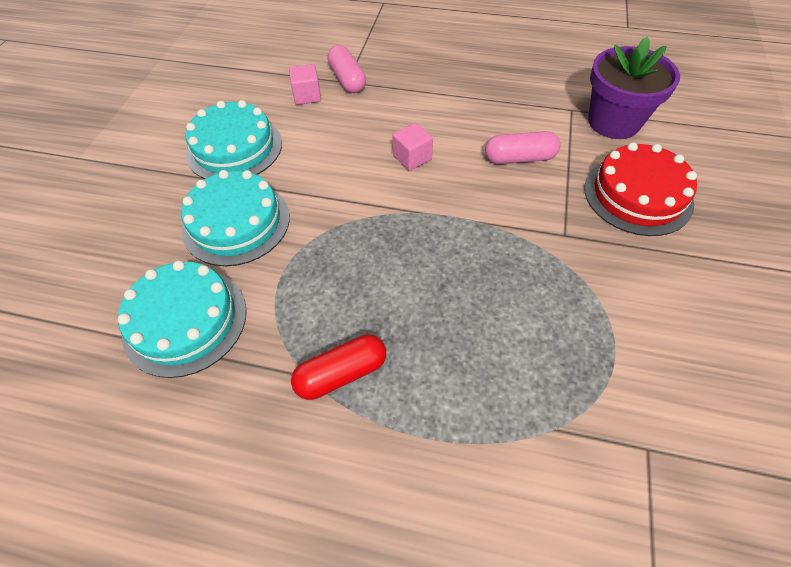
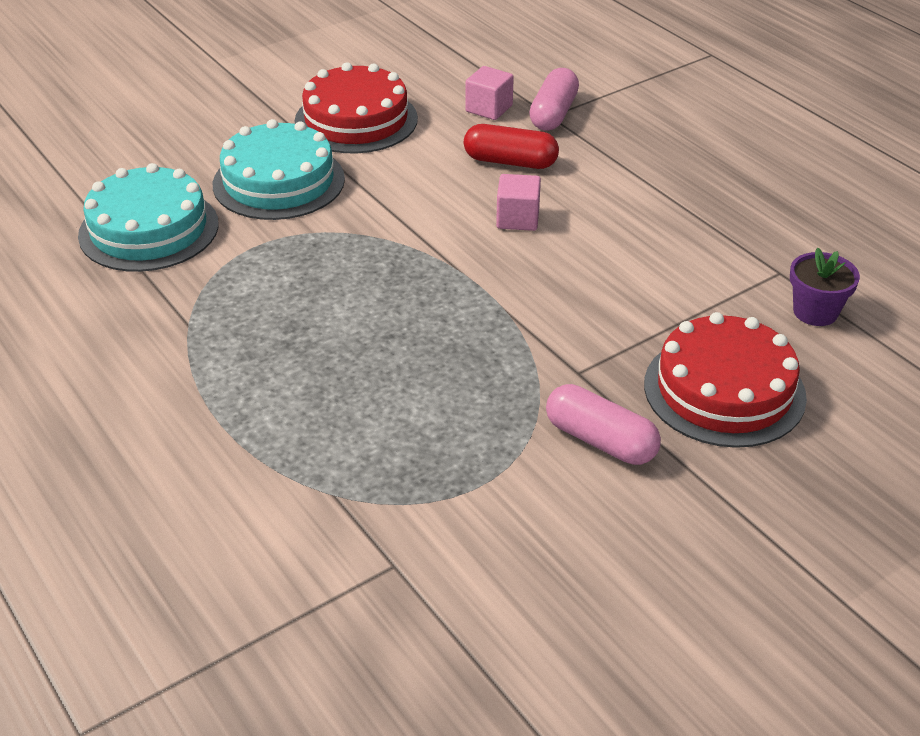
camera: 40 degrees right, 15 degrees down
(234, 148) = (356, 120): turquoise cake -> red cake
(341, 374) = (216, 340): red capsule -> red capsule (510, 162)
(519, 158) = (636, 282): pink capsule -> pink capsule (600, 440)
(613, 122) = (815, 312): purple flower pot -> purple flower pot, size x0.54

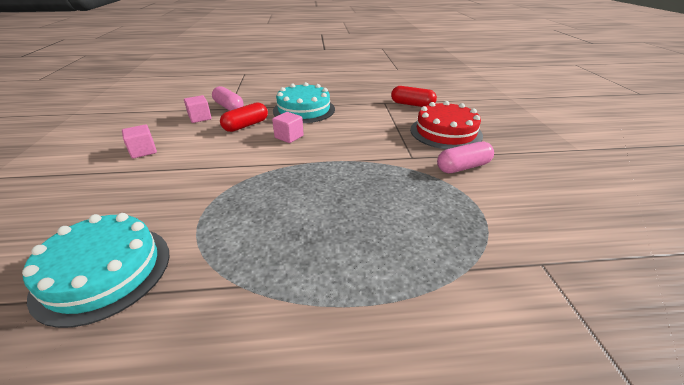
camera: 60 degrees left, 5 degrees down
(278, 181) = (150, 193): turquoise cake -> turquoise cake (304, 110)
(356, 120) = (143, 151): red cake -> pink cube
(815, 312) = (412, 104): purple flower pot -> red capsule

